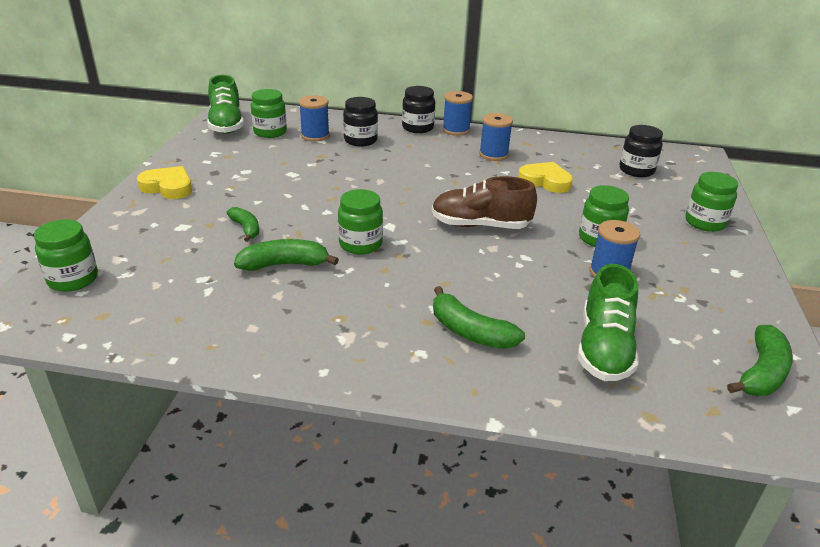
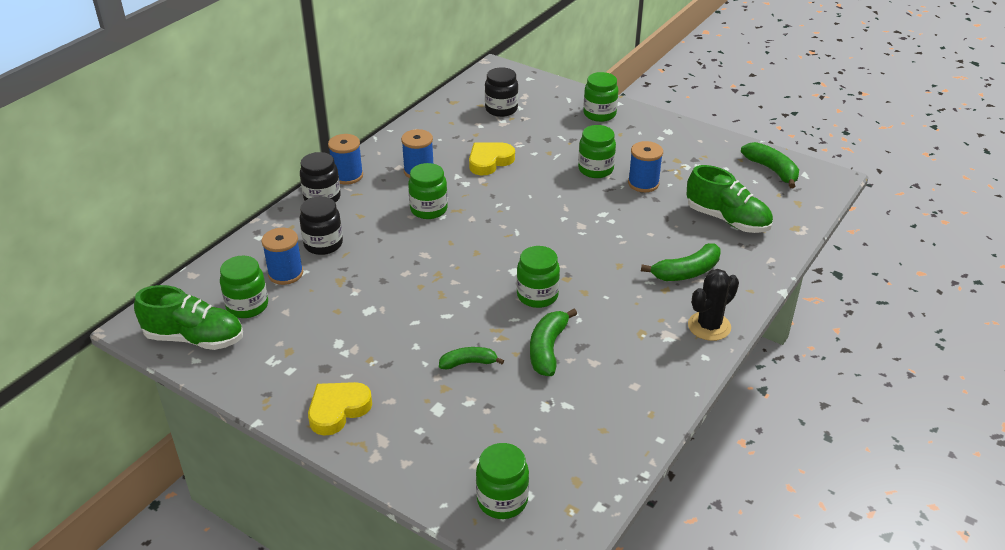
camera: 65 degrees left, 5 degrees up
(380, 366) = (709, 326): none -> black cactus
(443, 169) = (429, 209): none -> green jar
(480, 225) = (543, 220): brown shoe -> none

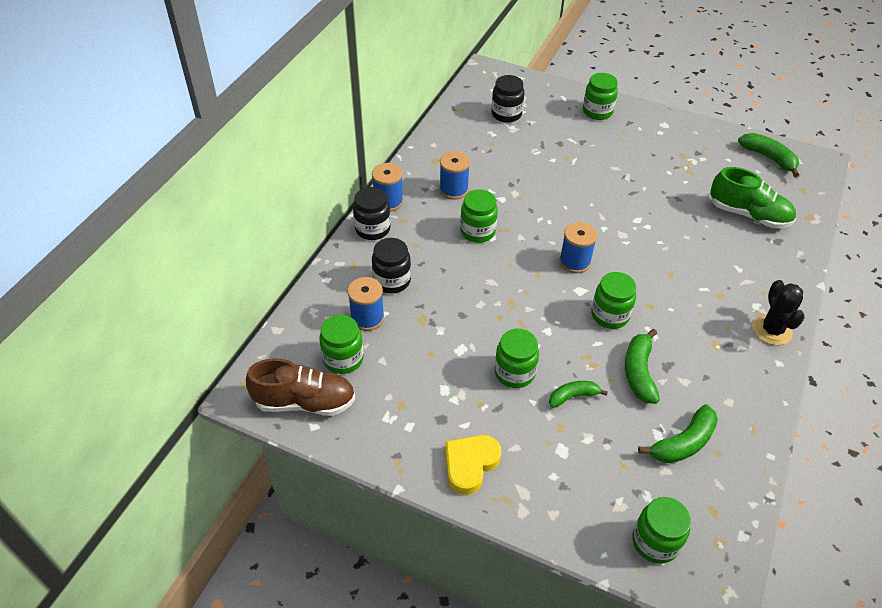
camera: 10 degrees left, 10 degrees up
(195, 338) = (305, 402): green shoe -> brown shoe
(489, 161) = (515, 172): yellow heart -> none
(595, 169) = (614, 172): green jar -> green jar (514, 373)
(643, 183) = (662, 183): blue spool -> blue spool (574, 262)
(686, 272) = (732, 274): green banana -> green banana (683, 443)
(709, 326) = (772, 330): black cactus -> black cactus turned 45 degrees counterclockwise

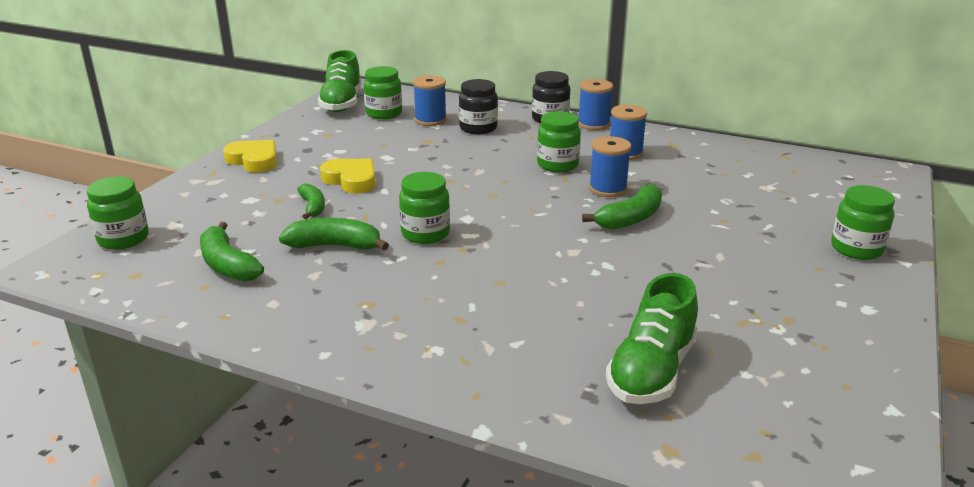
camera: 90 degrees right, 20 degrees down
(305, 402) = (342, 103): brown shoe -> green shoe
(506, 114) = (797, 183): black jar -> none
(514, 373) = (351, 180): green jar -> yellow heart
(574, 262) = (515, 217): blue spool -> blue spool (608, 189)
(768, 158) = (840, 423): green banana -> green banana (630, 218)
(772, 330) = (386, 356): black cactus -> none

